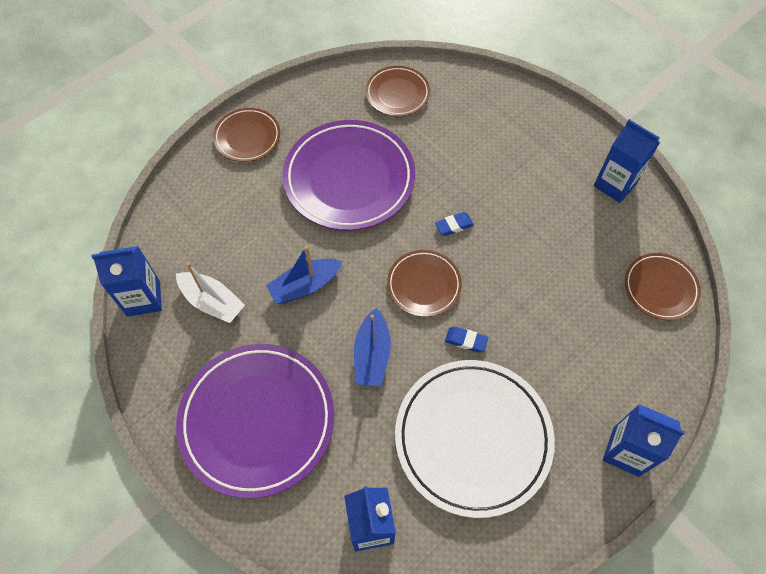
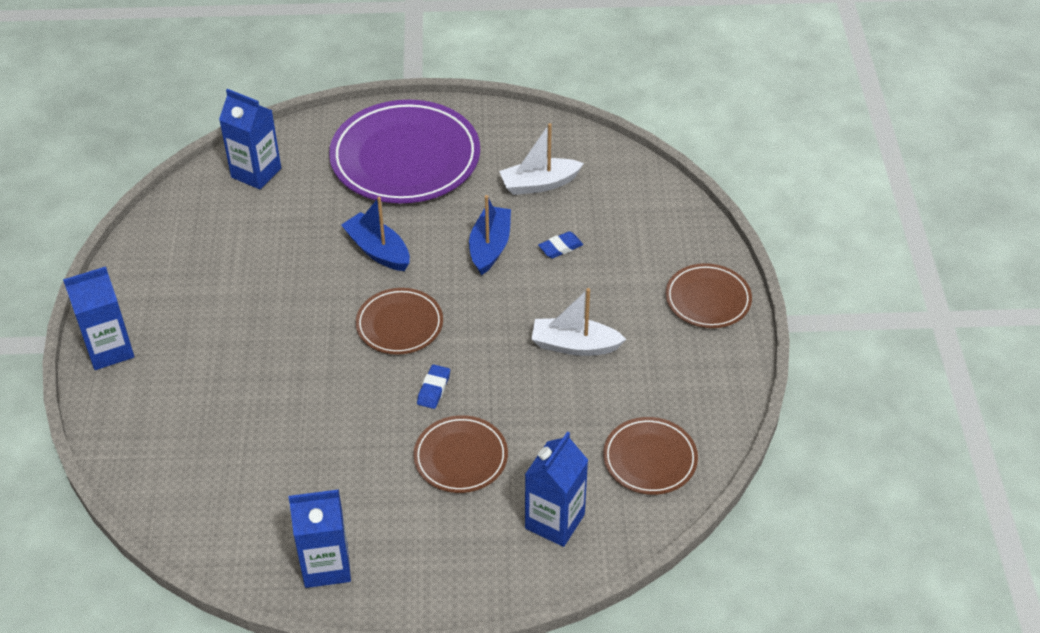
camera: 130 degrees right, 15 degrees down
(143, 298) = (588, 147): blue carton -> blue carton (554, 521)
(349, 178) = (574, 345): purple plate -> white boat
(466, 340) = (317, 317): blue eraser -> blue eraser (560, 247)
(473, 438) = (240, 266): white plate -> none
(660, 288) = (186, 499): brown plate -> brown plate (461, 457)

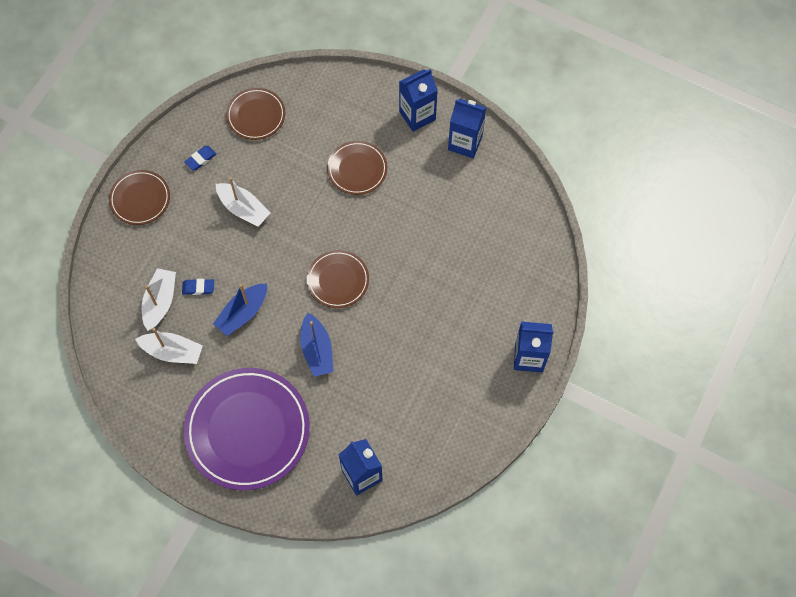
camera: 150 degrees left, 20 degrees up
(433, 389) = (345, 222): blue eraser -> blue eraser (201, 159)
(554, 521) = (331, 107): blue carton -> blue carton (417, 115)
(591, 218) = (160, 302): none -> white boat

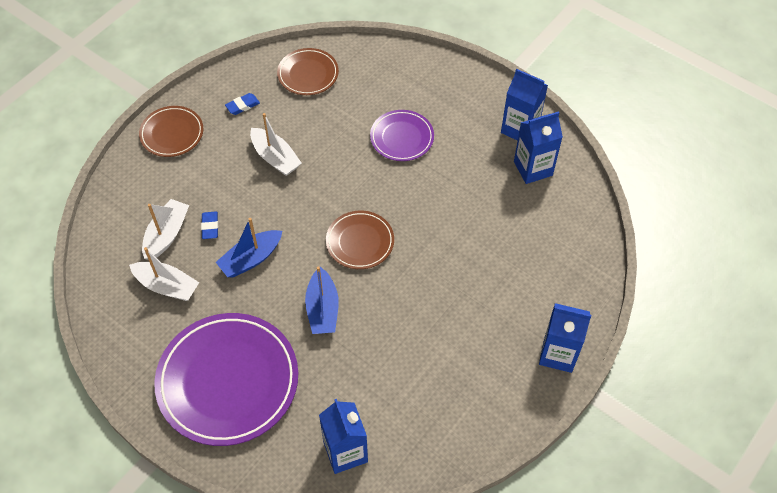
camera: 10 degrees right, 10 degrees down
(198, 288) = (210, 227): blue eraser -> blue eraser turned 75 degrees clockwise
(357, 169) = (402, 138): brown plate -> purple plate
(417, 115) = (474, 96): blue carton -> blue carton (533, 168)

